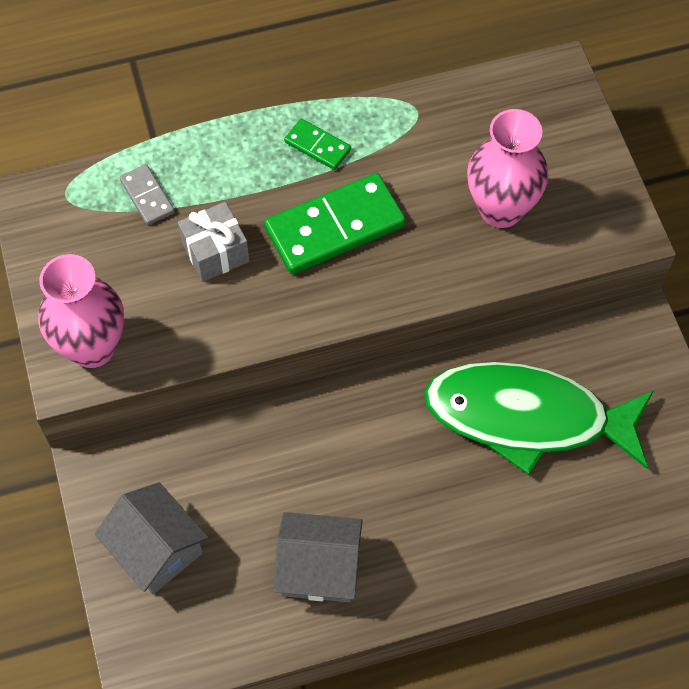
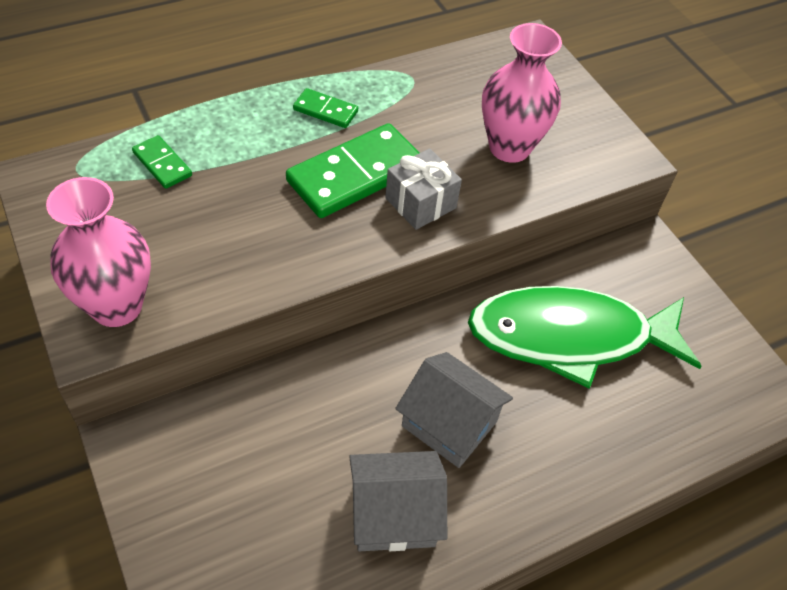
camera: 15 degrees left, 10 degrees down
(147, 196) = (162, 164): grey domino -> green domino
(156, 549) = (209, 519): grey house -> grey house (449, 423)
(215, 252) = (239, 206): grey gift -> grey gift (420, 203)

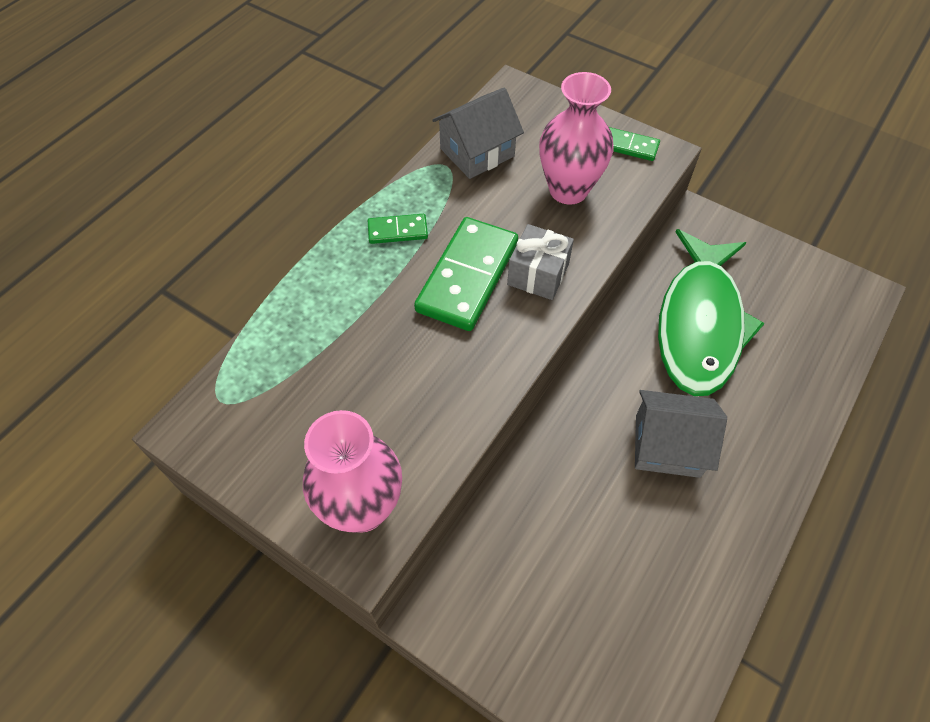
camera: 25 degrees left, 5 degrees up
(162, 164) = (295, 353): green domino -> green domino (630, 146)
(394, 514) = (682, 544): grey house -> grey house (477, 152)
(570, 337) = (699, 324): green fish -> green fish turned 45 degrees counterclockwise

